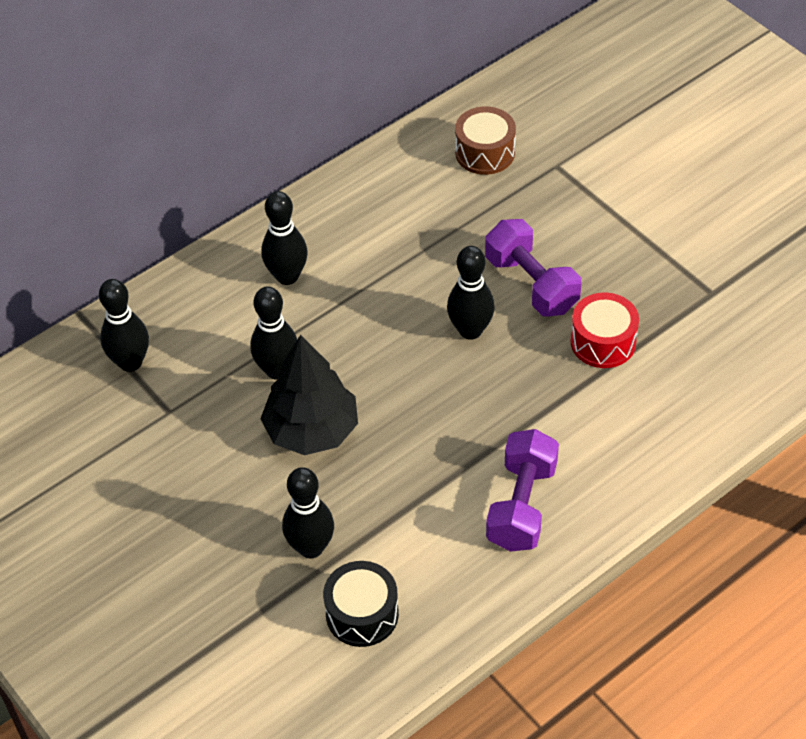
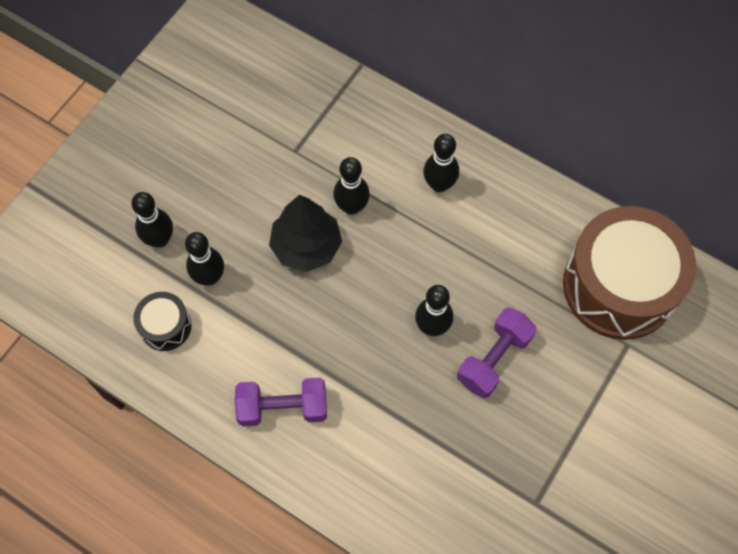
camera: 70 degrees right, 15 degrees up
(130, 362) = (328, 113): black bowling pin -> black bowling pin (160, 239)
(485, 152) = (619, 286): brown drum -> brown drum, size x2.23
(603, 342) = (454, 428): red drum -> none

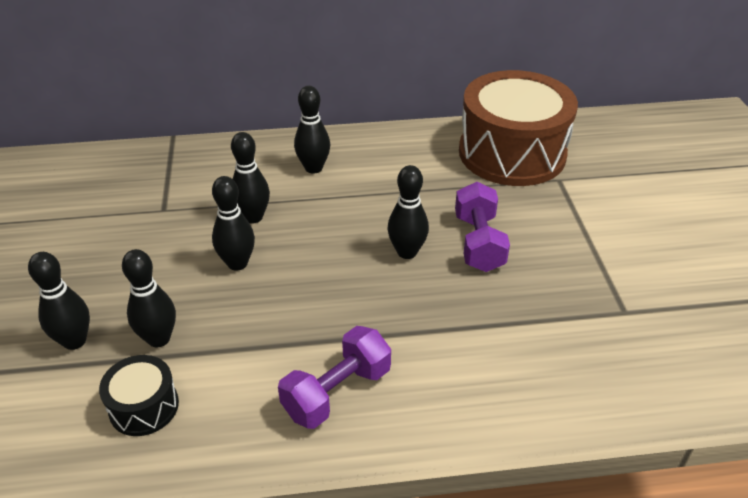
camera: 40 degrees left, 25 degrees down
(306, 246) = (237, 263): black tree -> black bowling pin

